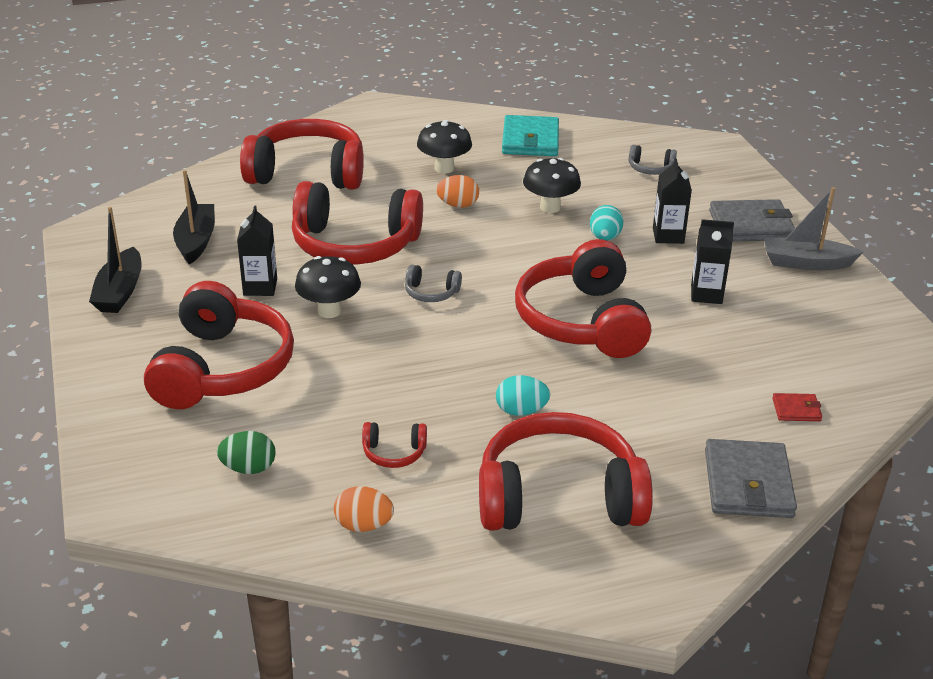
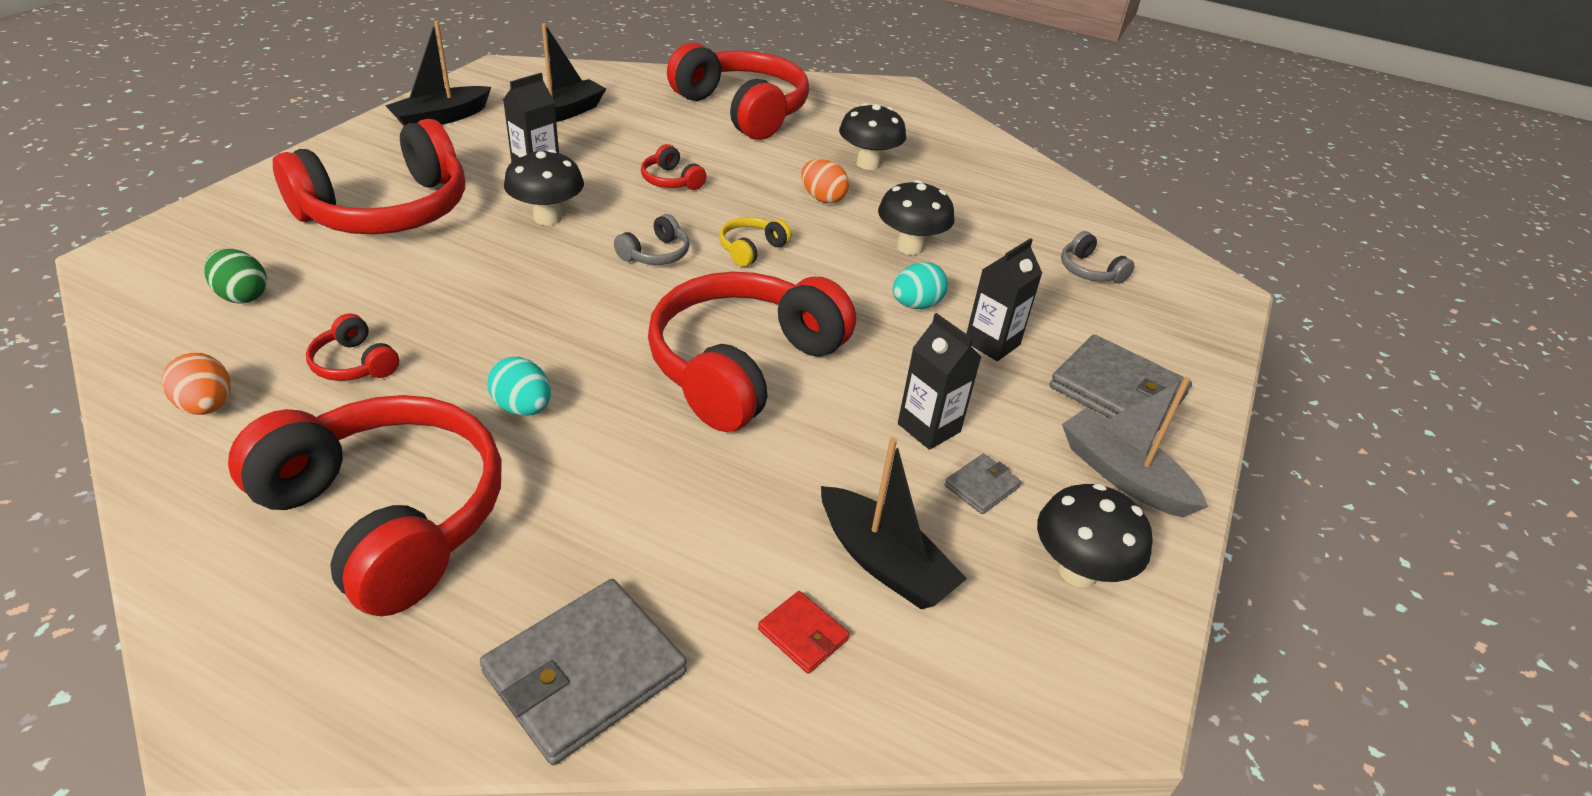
camera: 40 degrees right, 5 degrees up
(354, 245) = (671, 180): red headphones -> red headphones, size x0.41
(431, 293) = (655, 254): grey headphones -> grey headphones turned 105 degrees counterclockwise
(475, 258) = (751, 249): none -> yellow headphones
(530, 140) = (999, 182): turquoise wallet -> none
(765, 305) = (981, 486): none -> grey wallet
(779, 362) = (884, 562): none -> black boat
(847, 314) = (1078, 571): none -> black mushroom

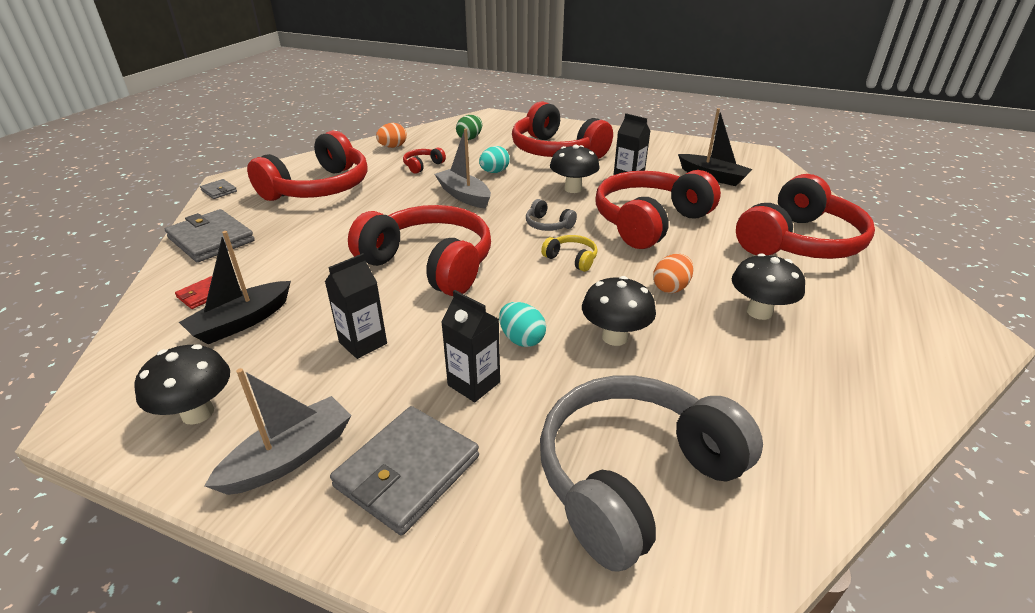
camera: 90 degrees right, 5 degrees down
(441, 118) = (669, 147): black boat -> none
(523, 321) = (464, 196): none -> grey boat
(523, 408) = (390, 205): turquoise egg -> turquoise egg (494, 172)
(671, 180) = (649, 222): red headphones -> red headphones, size x2.45
(981, 486) = (296, 367): grey wallet -> grey wallet (219, 191)
(1089, 271) = (634, 478): grey headphones -> grey headphones, size x2.45

